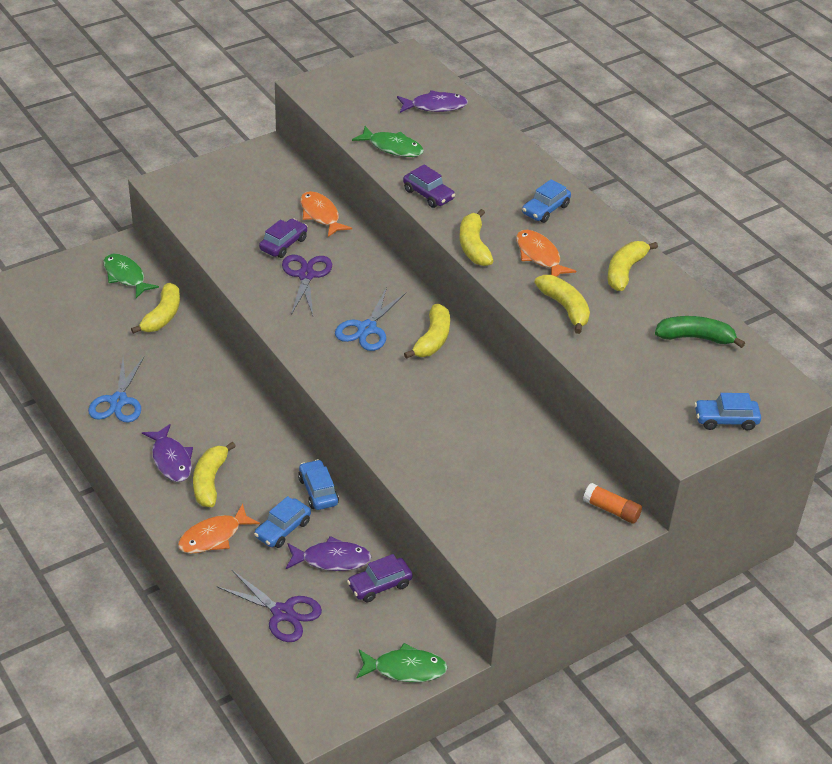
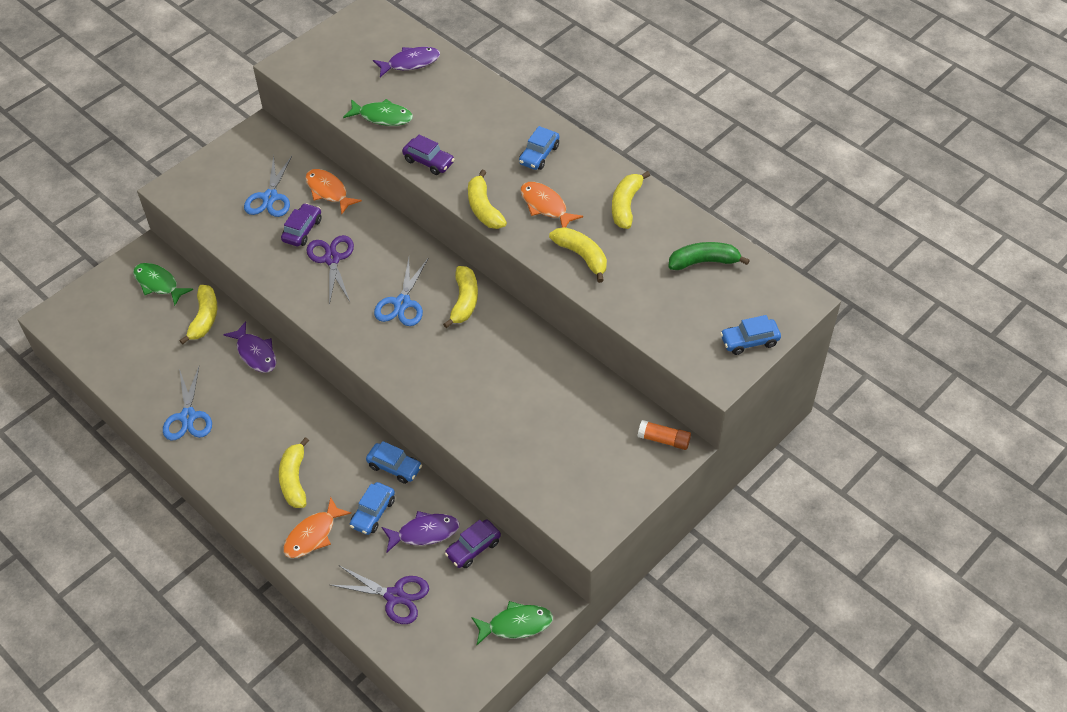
camera: 10 degrees left, 10 degrees up
(171, 460) = (253, 466): purple fish -> purple fish (255, 353)
(259, 209) = (270, 197): none -> blue scissors
(318, 491) = (394, 467): blue car -> blue car turned 150 degrees clockwise

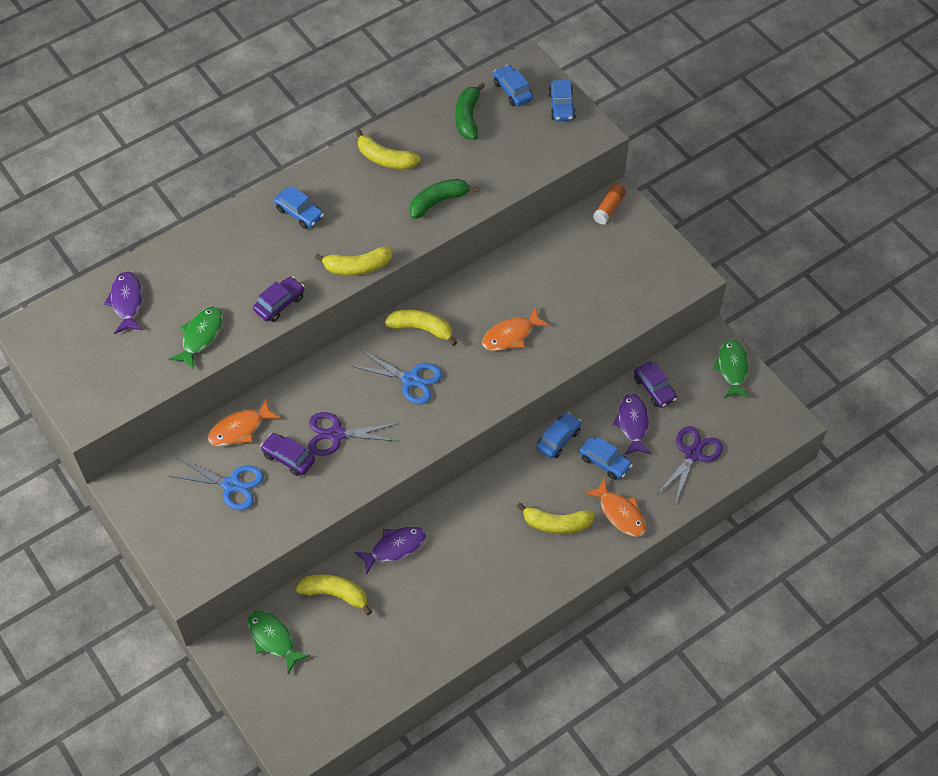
camera: 80 degrees left, 5 degrees up
(158, 284) = (273, 639): green fish -> green fish turned 90 degrees clockwise
(188, 416) = (461, 615): blue scissors -> none
(545, 206) = (368, 218): orange fish -> orange fish (511, 335)
(582, 256) = (438, 202): yellow banana -> green banana
(756, 294) = (512, 91): none -> blue car

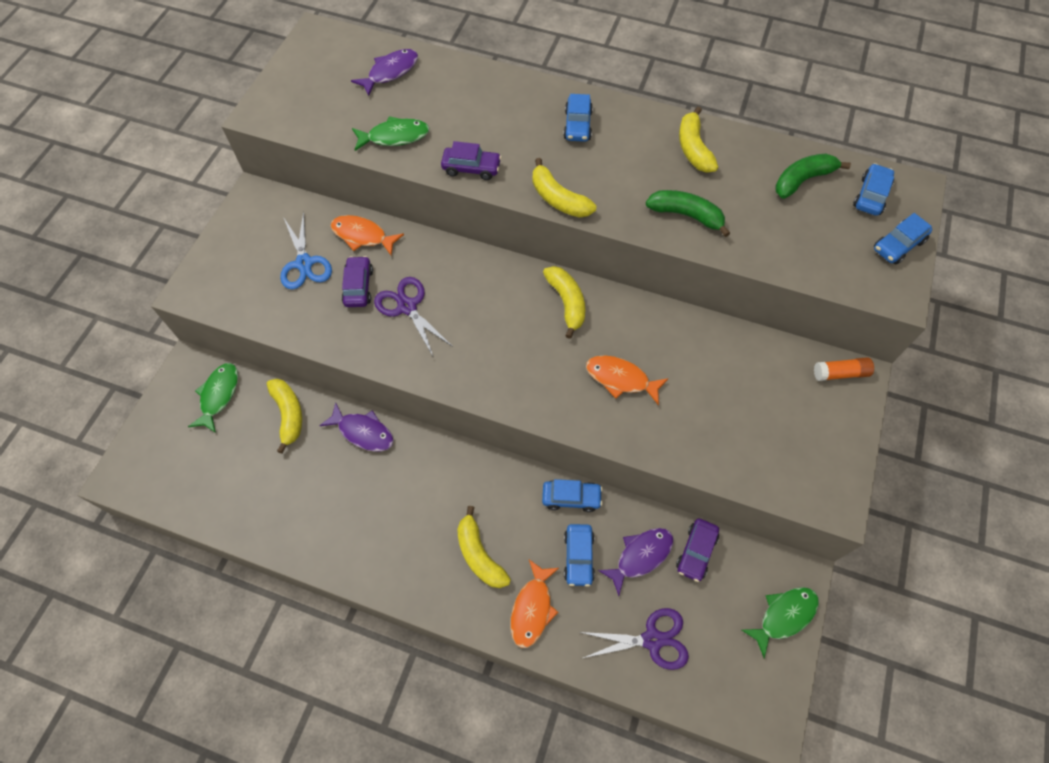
camera: 55 degrees right, 5 degrees up
(411, 380) = (506, 328): blue scissors -> none

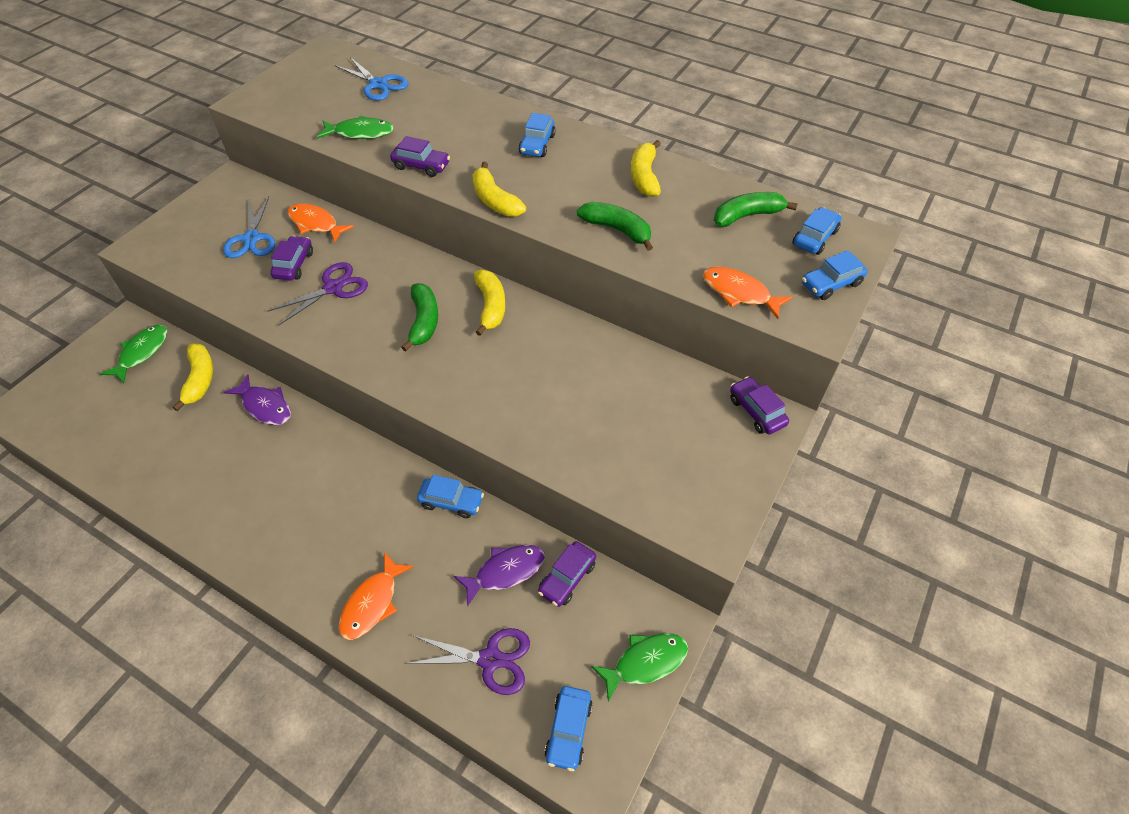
camera: 10 degrees right, 10 degrees down
(390, 72) = (378, 84): purple fish -> blue scissors
(407, 307) = (333, 288): purple scissors -> purple scissors turned 75 degrees clockwise
(479, 554) = (336, 540): yellow banana -> none
(508, 330) = (424, 321): none -> green banana
(578, 557) = (439, 560): blue car -> blue car (568, 730)
(621, 379) = (521, 381): orange fish -> orange fish (739, 293)
(840, 373) = (756, 411): orange glue stick -> purple car

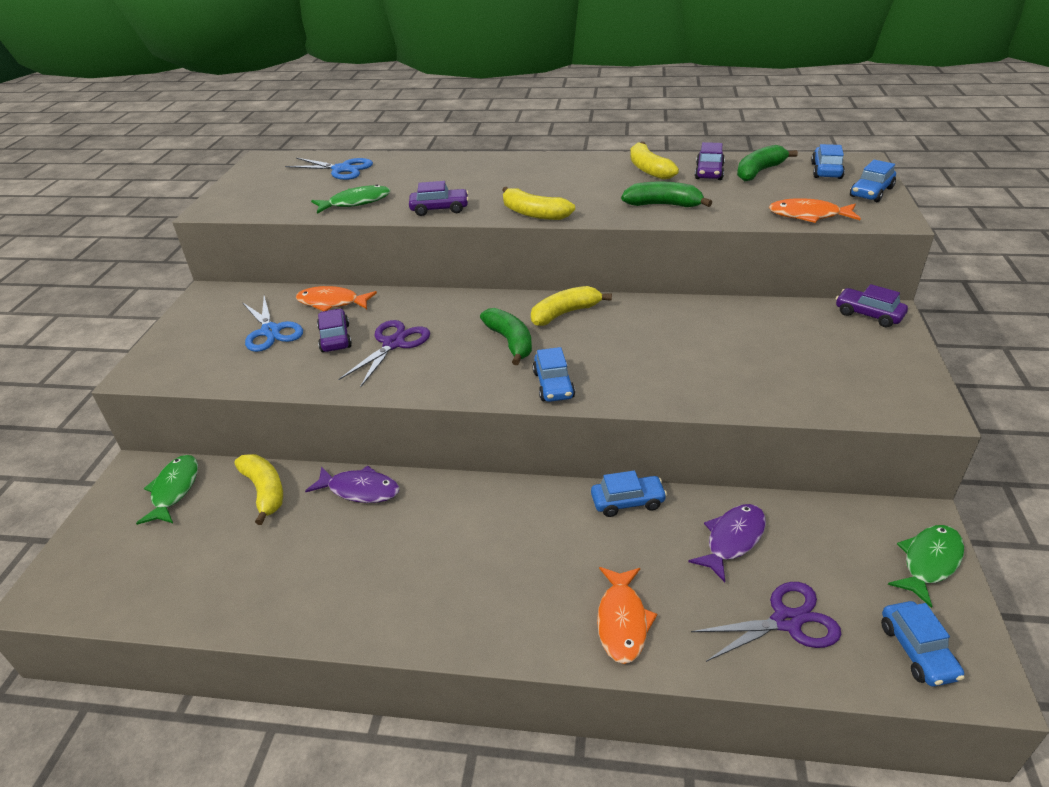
camera: 20 degrees left, 15 degrees down
(490, 306) = (565, 313): yellow banana -> yellow banana turned 90 degrees counterclockwise
(537, 144) = (534, 172): blue car -> blue car (553, 385)
(567, 578) = (795, 522): purple car -> purple car (709, 172)

